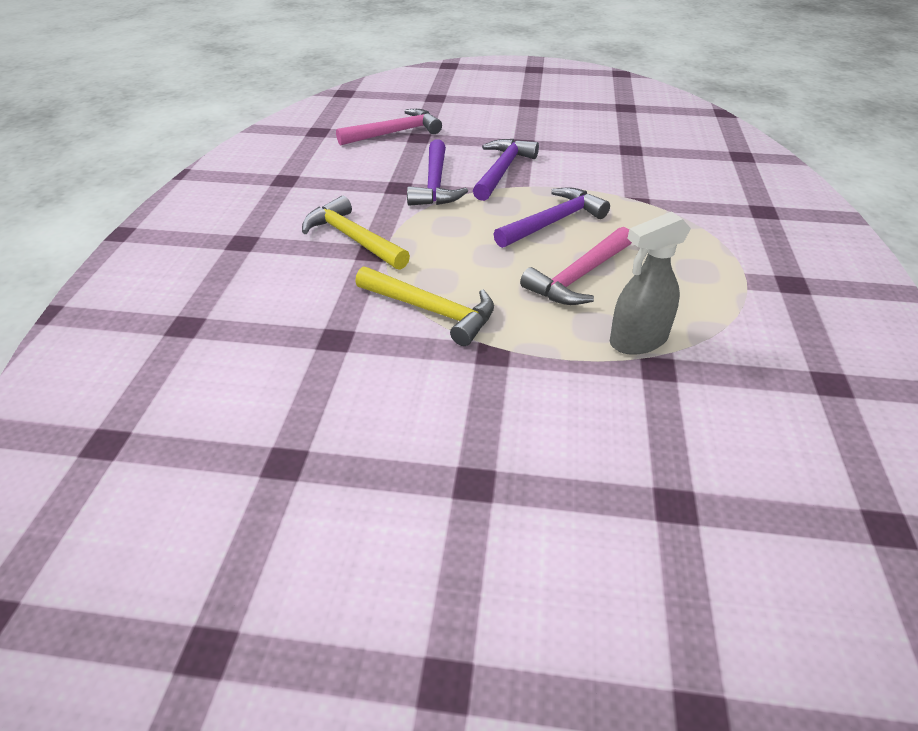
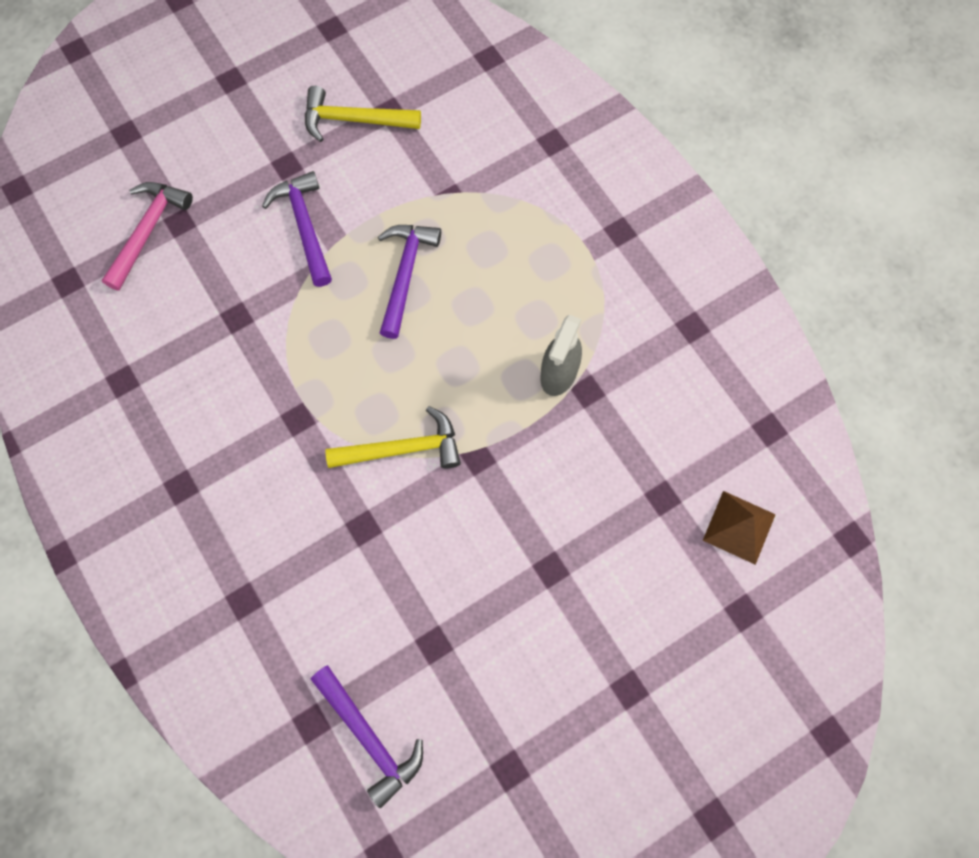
camera: 40 degrees left, 30 degrees up
(352, 238) = (266, 414): yellow hammer -> yellow hammer (354, 120)
(435, 184) = (265, 290): purple hammer -> purple hammer (369, 737)
(578, 277) = (474, 332): pink hammer -> none
(769, 605) = (739, 527): none -> brown pyramid

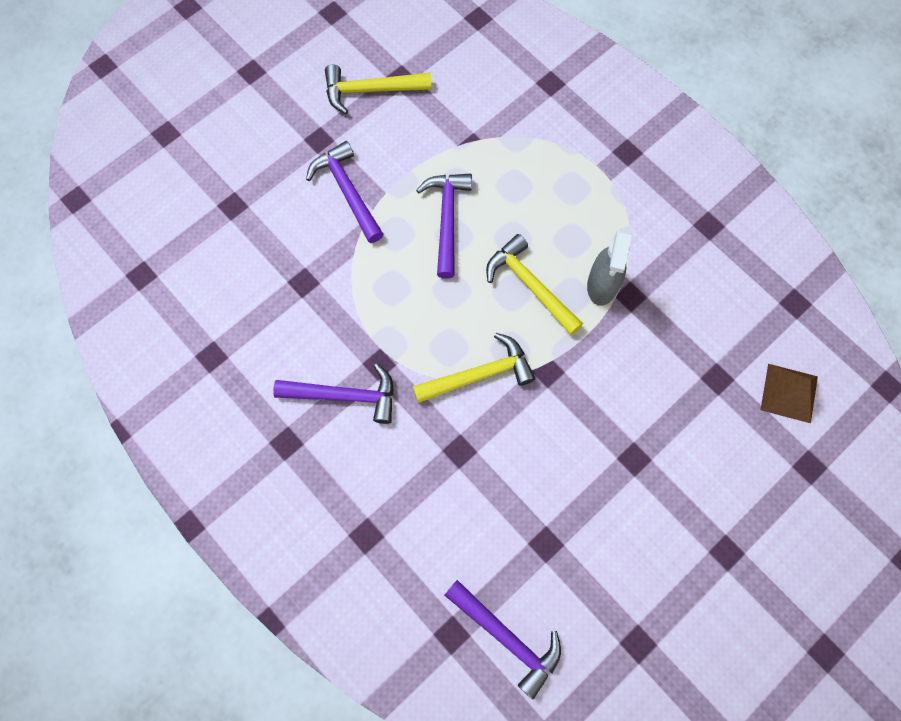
camera: 10 degrees left, 0 degrees up
(148, 231) = (205, 217): pink hammer -> none
(254, 447) = (345, 396): none -> purple hammer
(479, 360) = (530, 285): none -> yellow hammer

